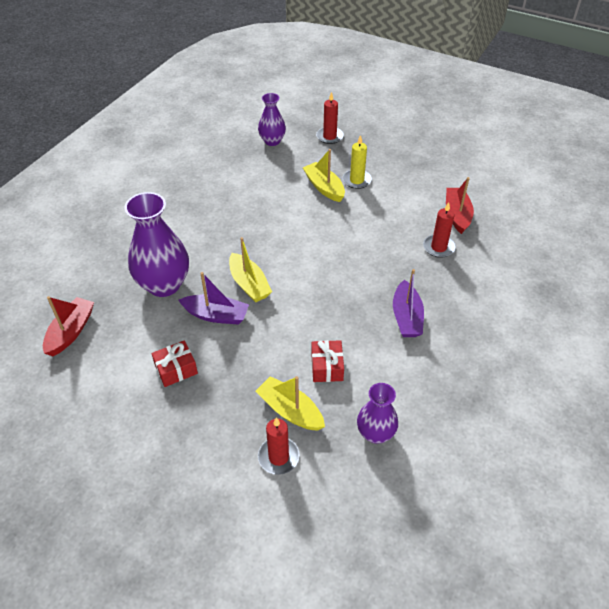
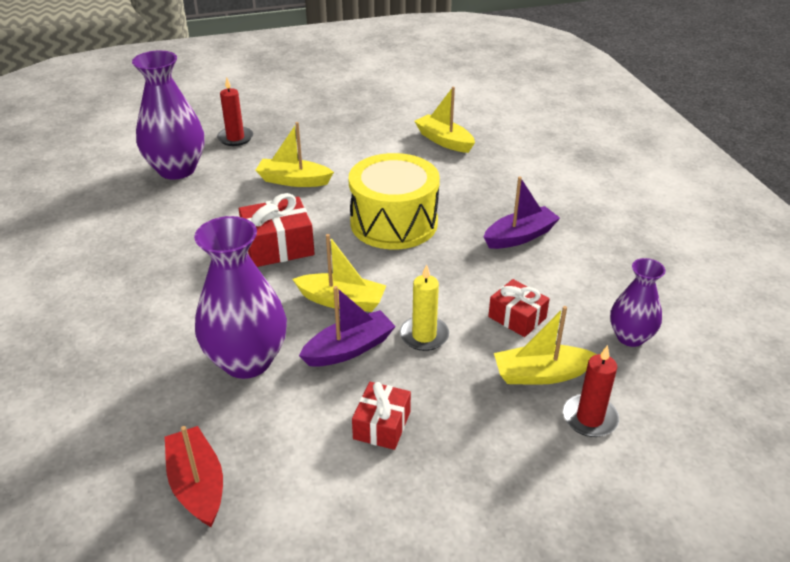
camera: 45 degrees left, 10 degrees down
(261, 227) = (278, 246): none -> red gift
(272, 141) = (177, 169): purple vase -> purple vase, size x1.72
(343, 254) = (394, 223): none -> yellow drum
(357, 180) = (317, 159): yellow candle -> yellow candle (424, 335)
(406, 317) = (520, 236): purple boat -> purple boat turned 75 degrees counterclockwise
(438, 247) = (466, 172): red candle -> none
(457, 215) = (444, 141): red boat -> yellow boat

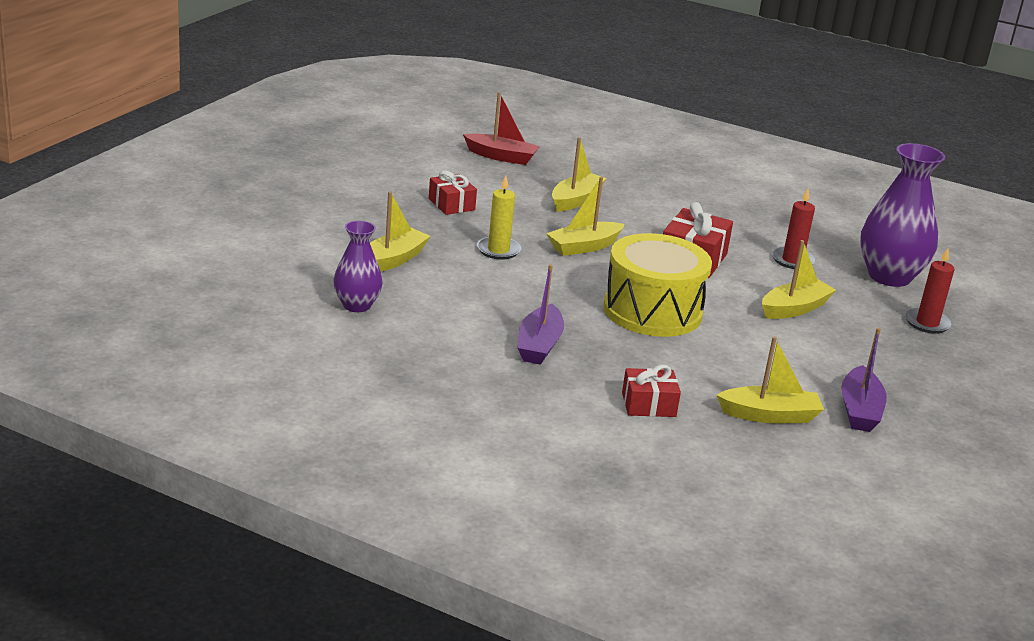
camera: 130 degrees right, 10 degrees down
(247, 361) = (575, 200): purple vase -> yellow boat
(349, 349) = (531, 226): purple boat -> purple boat (859, 410)
(517, 317) = (454, 285): red gift -> red gift (648, 405)
(589, 418) = (334, 250): red candle -> red candle (792, 260)

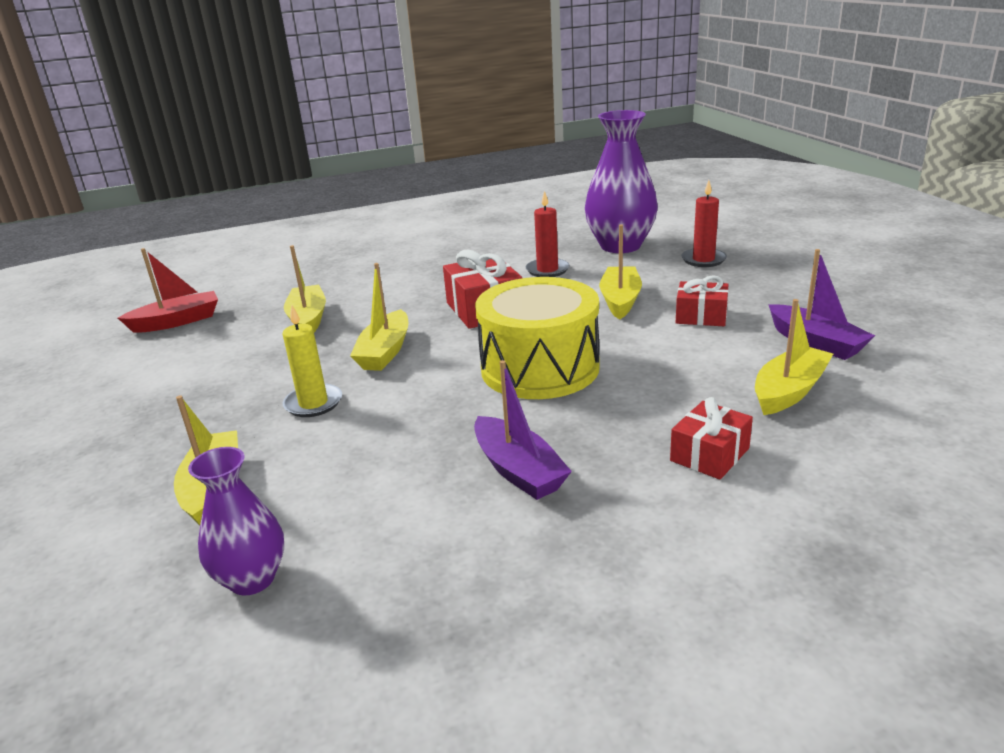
camera: 40 degrees left, 0 degrees up
(451, 204) = (192, 389): red gift -> red gift (701, 316)

